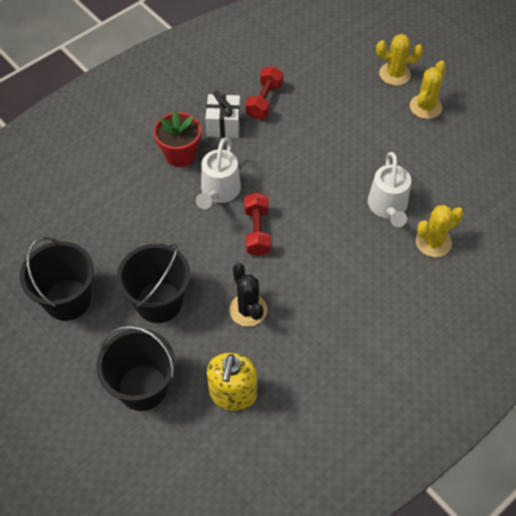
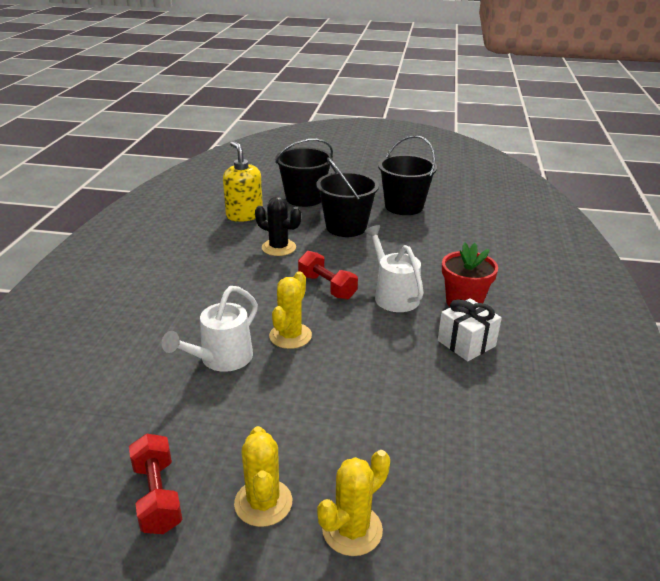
camera: 140 degrees right, 25 degrees down
(264, 101) = (463, 388): red dumbbell -> red dumbbell (157, 496)
(388, 207) = (221, 359): white watering can -> white watering can turned 105 degrees counterclockwise
(433, 242) = (149, 354): yellow cactus -> yellow cactus (290, 336)

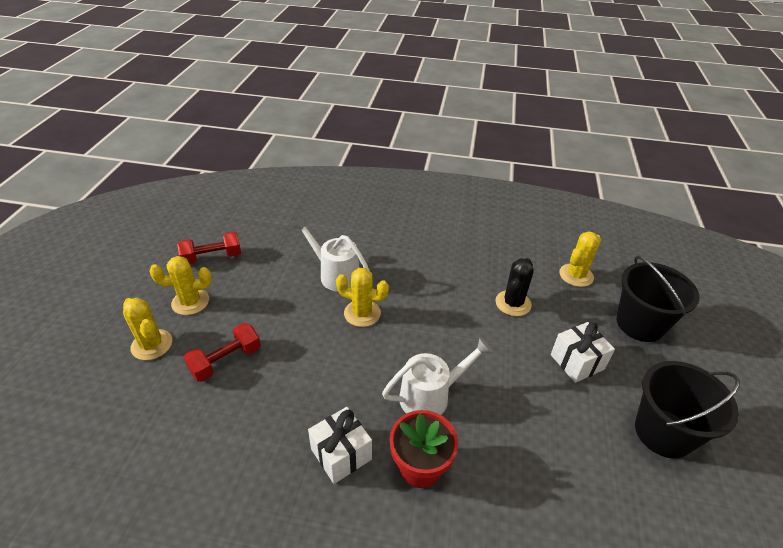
camera: 90 degrees right, 10 degrees up
(244, 215) = (576, 275): yellow soap dispenser -> yellow cactus
(327, 287) = (442, 340): red dumbbell -> red dumbbell (226, 361)
(346, 227) = (577, 362): black bucket -> white gift

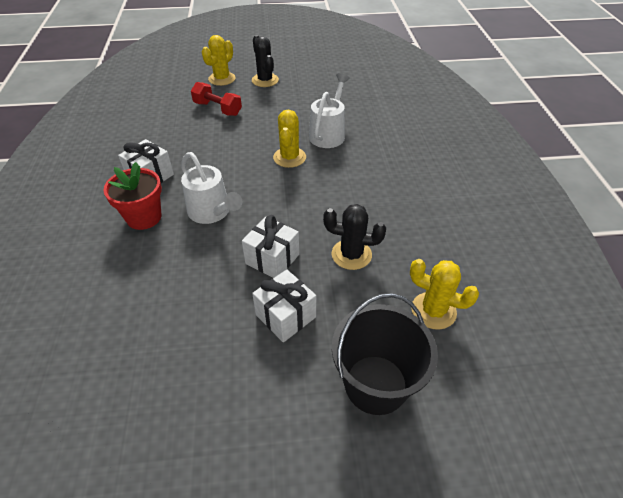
camera: 75 degrees right, 5 degrees up
(190, 302) = (265, 80): yellow cactus -> black cactus
(212, 257) = (314, 75): red dumbbell -> none
(509, 358) = (272, 259): none -> white gift
(663, 432) = (207, 401): black bucket -> none

